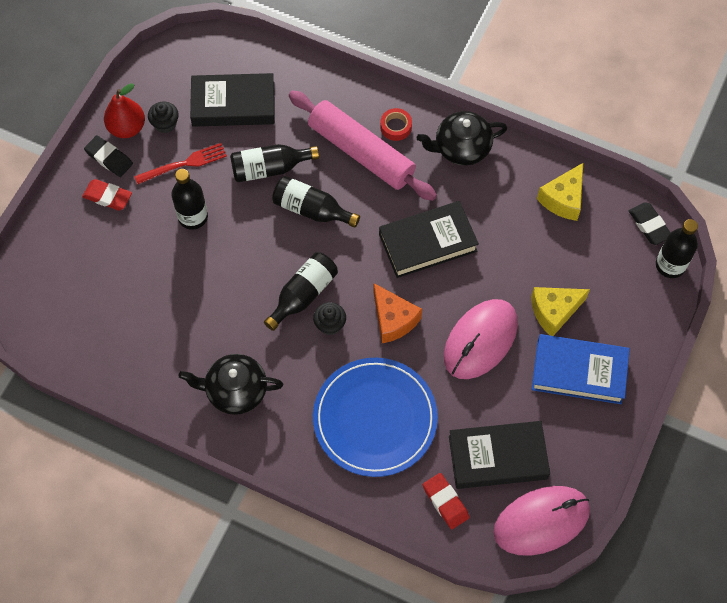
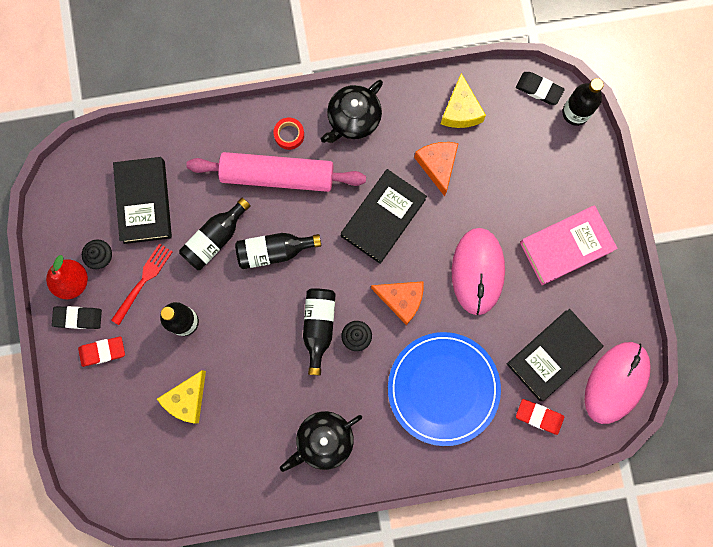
camera: 35 degrees left, 15 degrees up
(233, 104) = (144, 202): black book -> black book turned 60 degrees counterclockwise
(509, 231) = (437, 165): none -> orange cheese
(554, 311) = (516, 210): yellow cheese -> yellow cheese (187, 399)
(579, 372) = (566, 246): blue book -> pink book

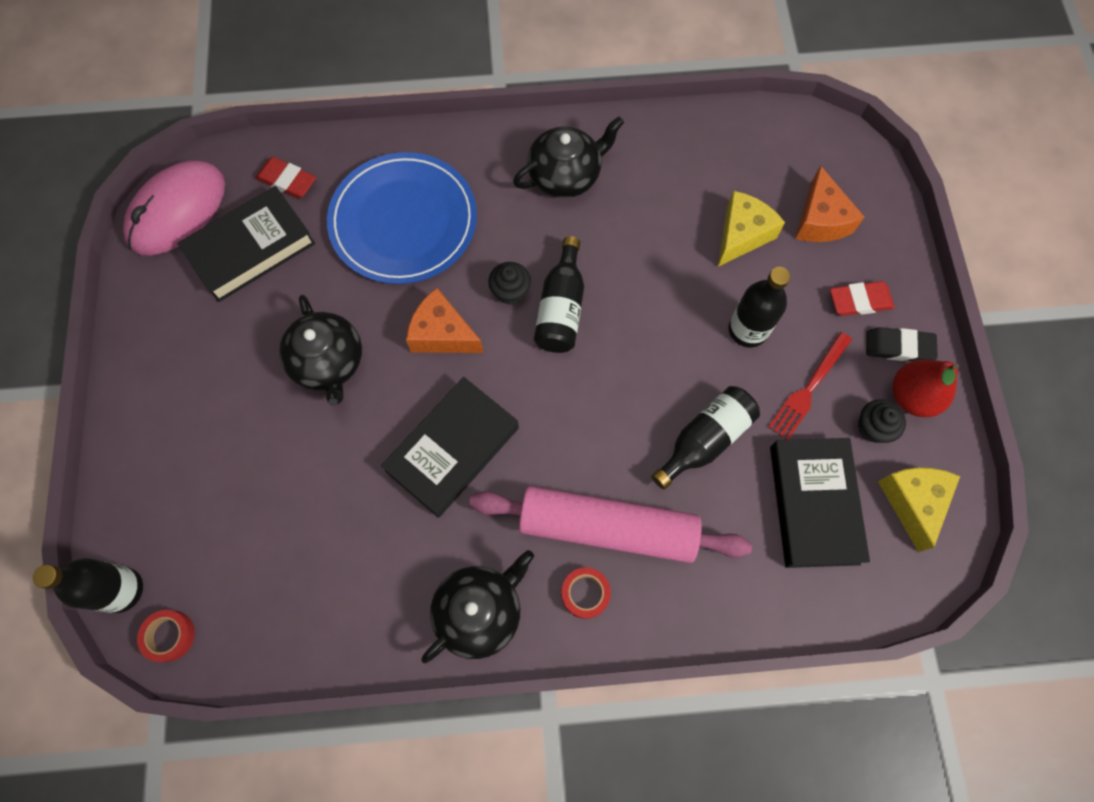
camera: 175 degrees left, 10 degrees down
(274, 251) = (618, 415): black bottle -> none
(437, 165) = (357, 522): orange cheese -> orange cheese (820, 220)
(460, 110) = (304, 610): yellow cheese -> yellow cheese (912, 502)
(477, 271) = (328, 362): pink mouse -> black teapot
(539, 89) = (169, 636): black eraser -> red tape
(566, 246) = (194, 386): pink book -> none

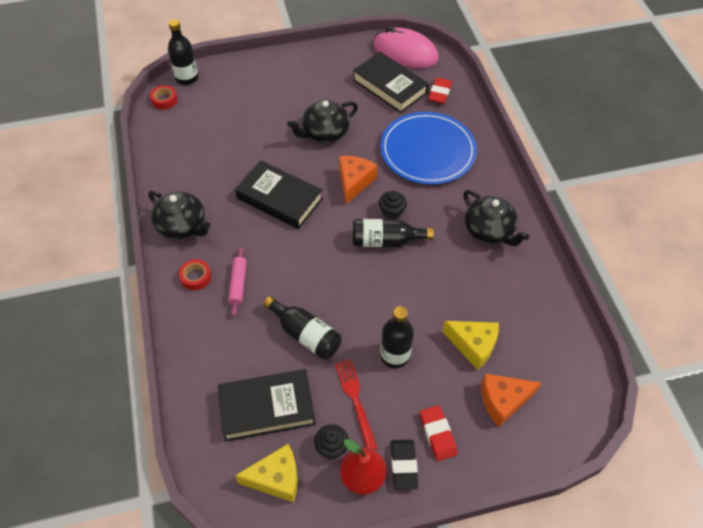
camera: 80 degrees right, 15 degrees down
(607, 528) = (238, 284): pink rolling pin -> pink rolling pin, size x0.45
(808, 389) = (355, 400): red fork -> red fork turned 45 degrees clockwise

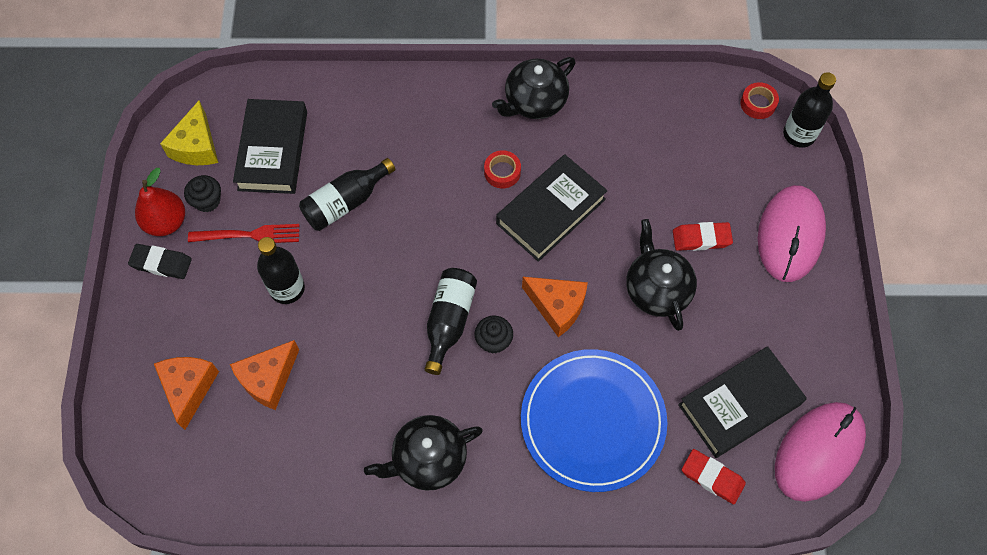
camera: 105 degrees right, 10 degrees up
(196, 277) = (457, 106): red tape -> red tape (502, 172)
(238, 284) = (434, 147): pink rolling pin -> none
(266, 75) = (790, 235): none -> pink mouse
(437, 434) = (180, 306): red eraser -> red eraser (701, 238)
(473, 345) = (268, 379): yellow cheese -> orange cheese

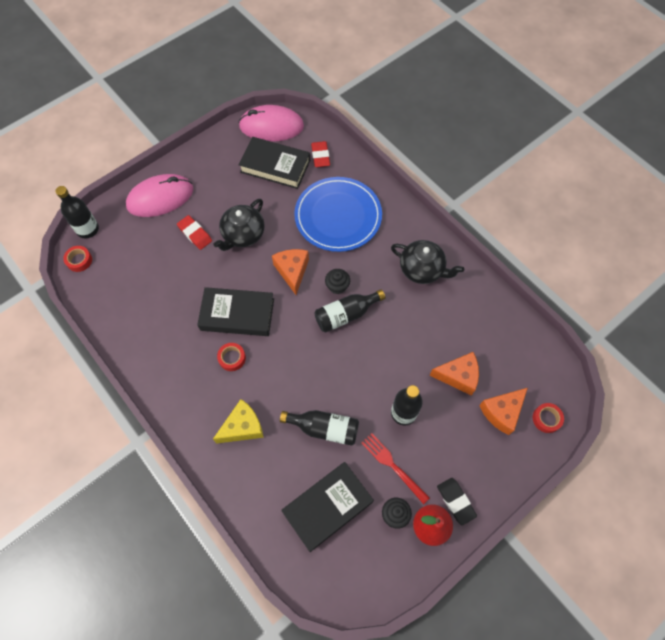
camera: 130 degrees left, 0 degrees up
(135, 429) = (546, 419): none -> red tape
(196, 146) = (366, 562): yellow cheese -> yellow cheese (243, 427)
(534, 101) = (166, 378): black teapot -> none

